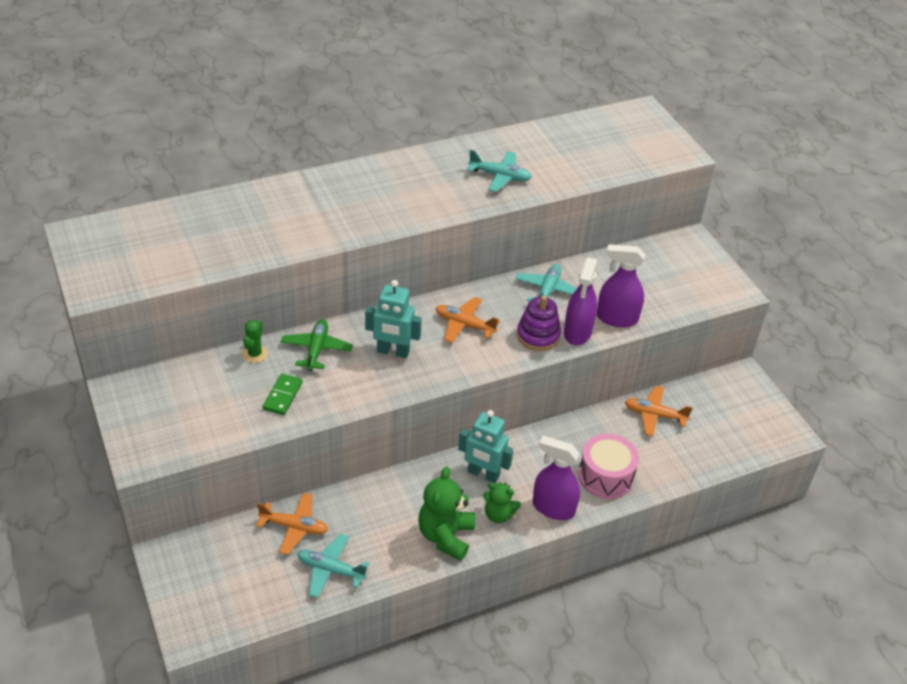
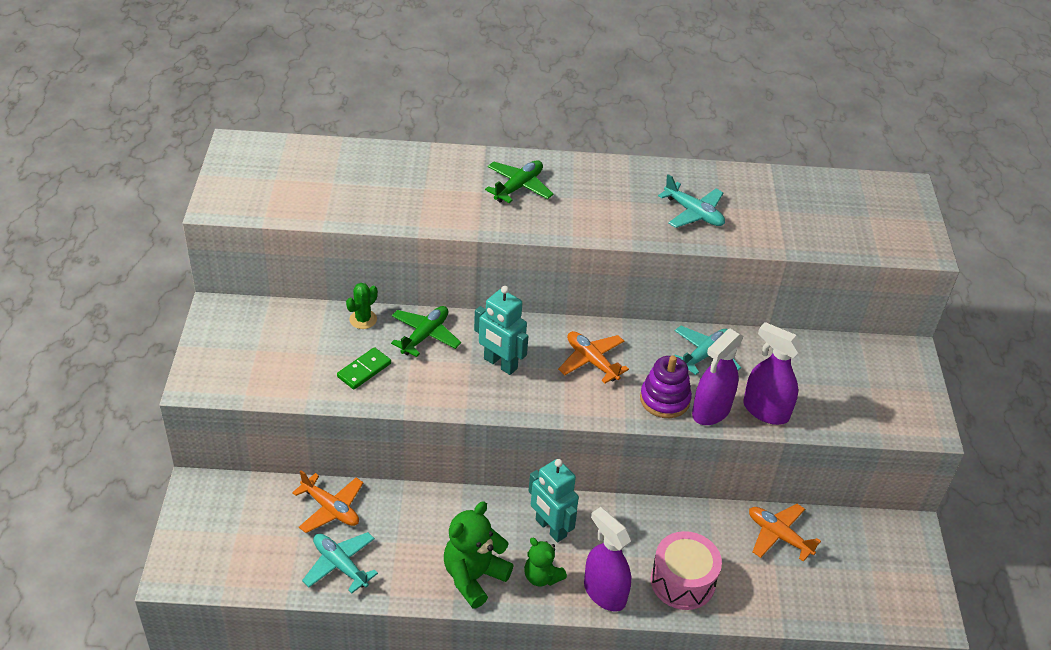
camera: 25 degrees right, 0 degrees up
(348, 196) = (518, 187): none -> green plane

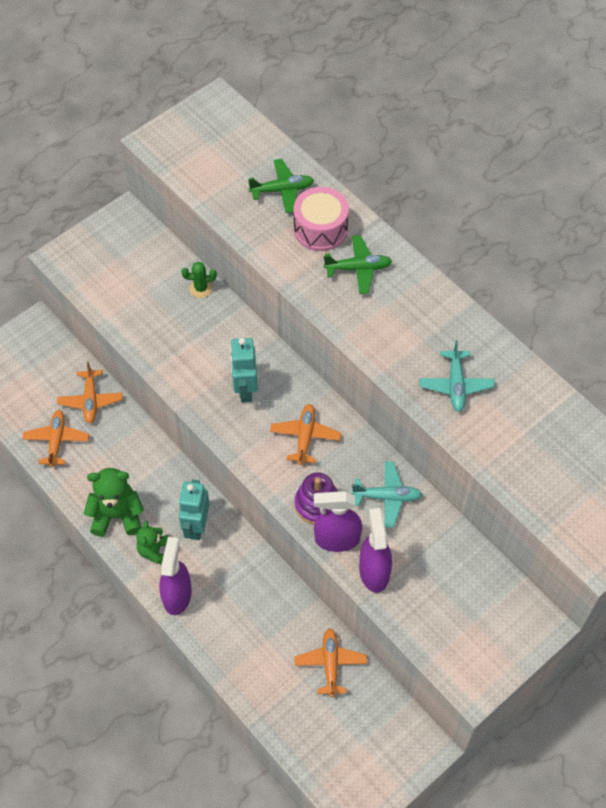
camera: 50 degrees right, 15 degrees up
(340, 565) = (56, 441): turquoise plane -> orange plane
(364, 370) = (160, 325): green domino -> none
(425, 335) = (224, 330): green plane -> green plane (282, 190)
(682, 581) = (231, 633): pink drum -> pink drum (320, 229)

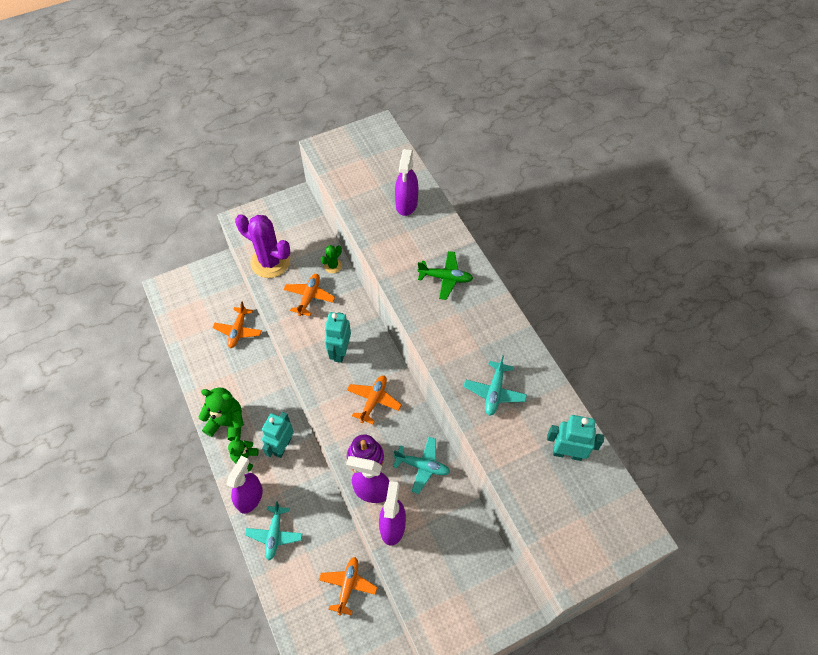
camera: 15 degrees right, 0 degrees up
(56, 441) = (203, 355): orange plane -> orange plane (309, 297)
(119, 301) = (270, 262): none -> purple cactus
(201, 288) = (333, 266): green cactus -> green cactus turned 60 degrees counterclockwise
(222, 629) = (274, 534): none -> turquoise plane
(282, 190) = (406, 204): green plane -> purple spray bottle
(320, 229) = (426, 240): pink drum -> none
(556, 432) = (567, 453): none -> turquoise robot

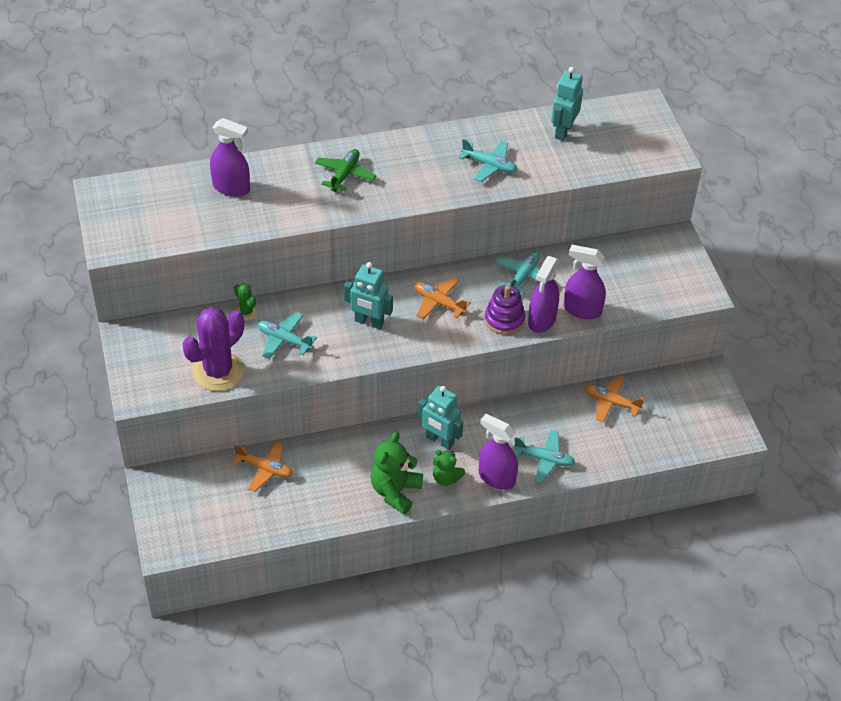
camera: 80 degrees left, 10 degrees down
(309, 297) = (284, 340): orange plane -> turquoise plane

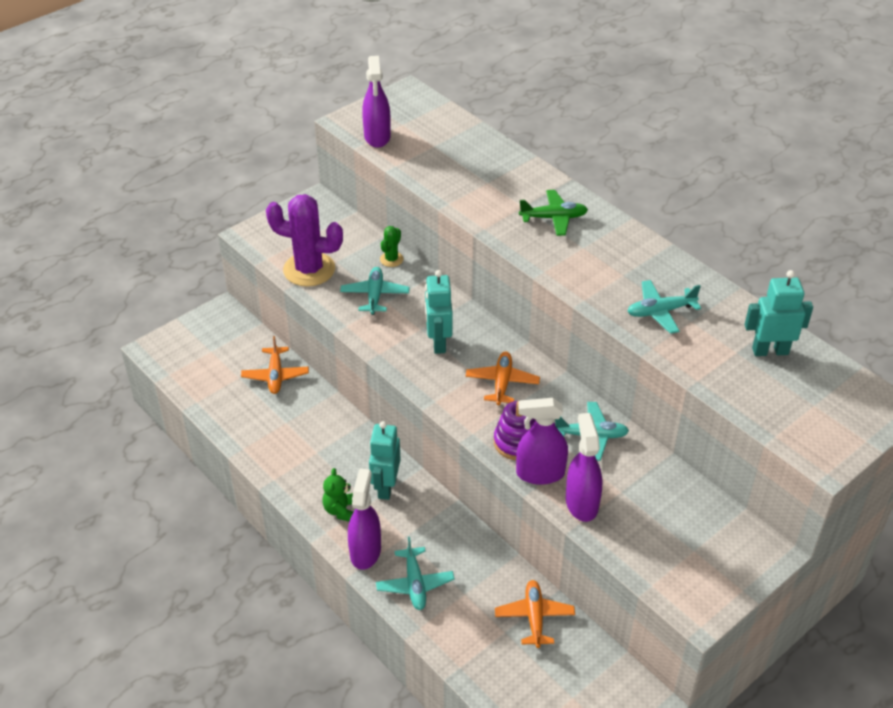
camera: 65 degrees right, 5 degrees down
(231, 188) = (474, 158): purple spray bottle -> purple spray bottle (377, 137)
(395, 491) = (301, 477): green teddy bear -> none
(489, 165) = (660, 312): turquoise plane -> turquoise plane turned 75 degrees clockwise

